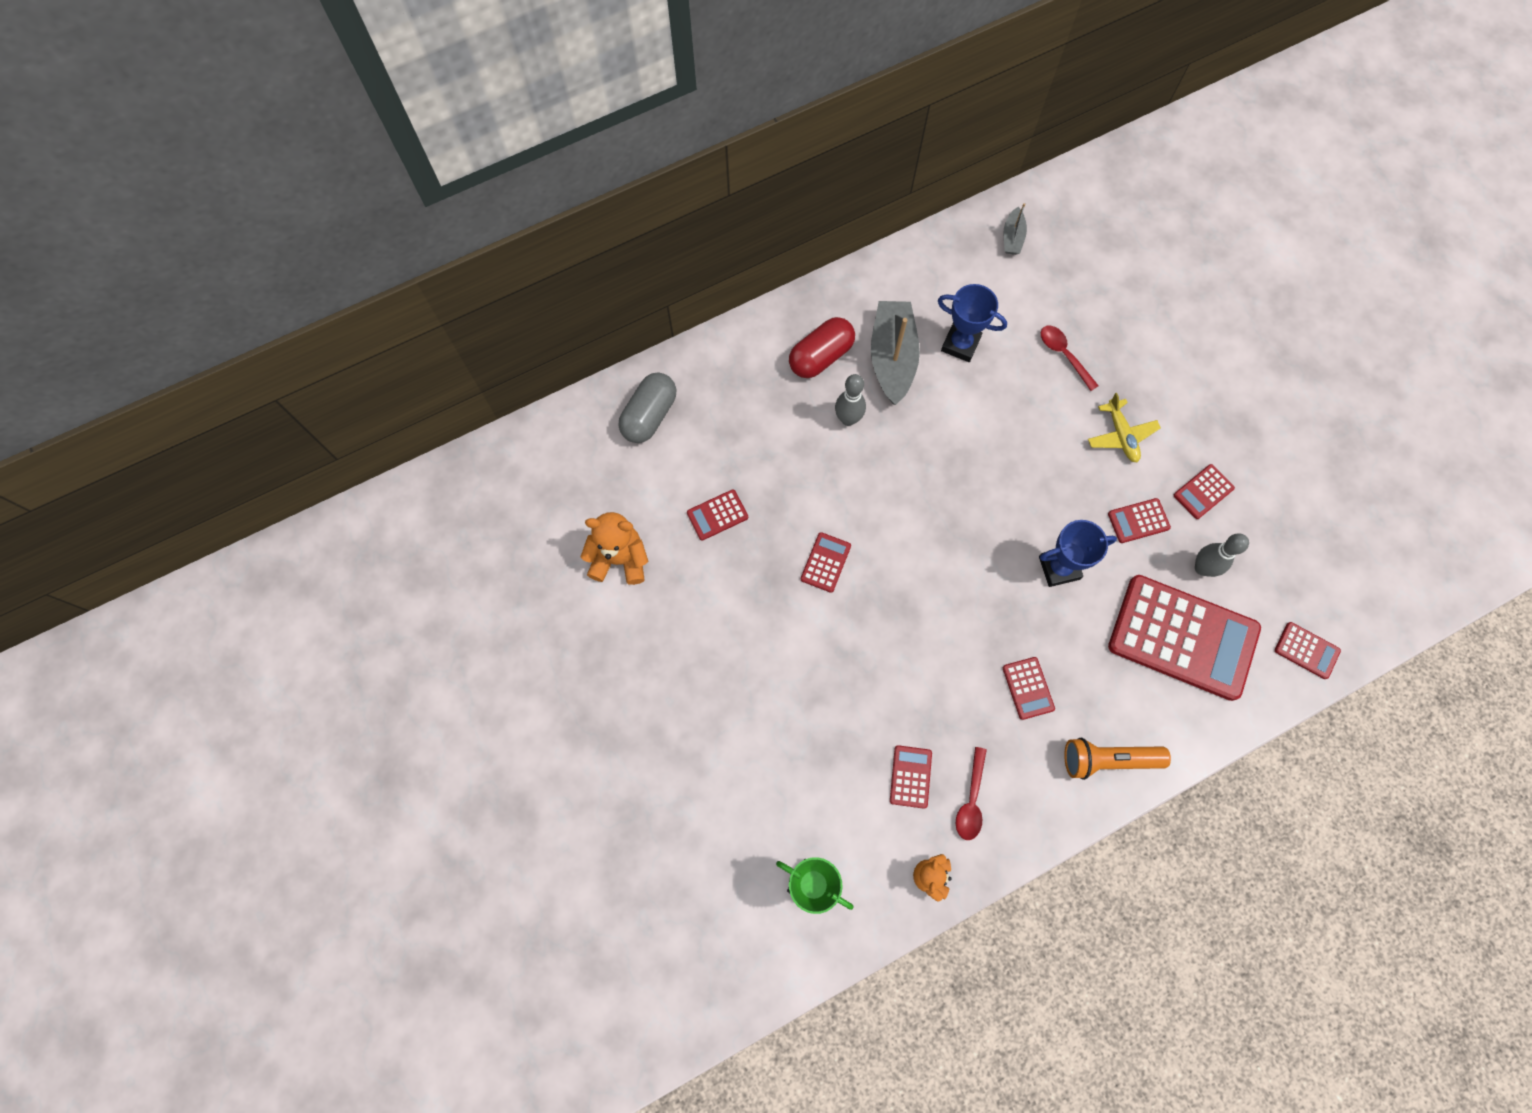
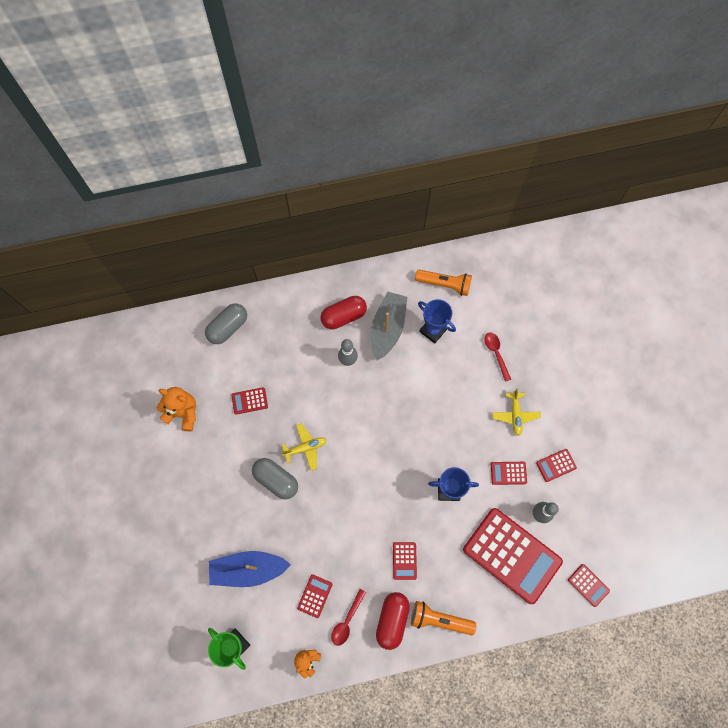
camera: 15 degrees right, 0 degrees up
(796, 621) = (276, 480): none -> grey capsule
(796, 765) = (248, 569): none -> blue boat
(825, 562) = (305, 448): red calculator -> yellow plane
(956, 275) = (444, 284): none -> orange flashlight
(1012, 237) = (488, 269): grey boat -> none
(1038, 780) = (392, 620): none -> red capsule

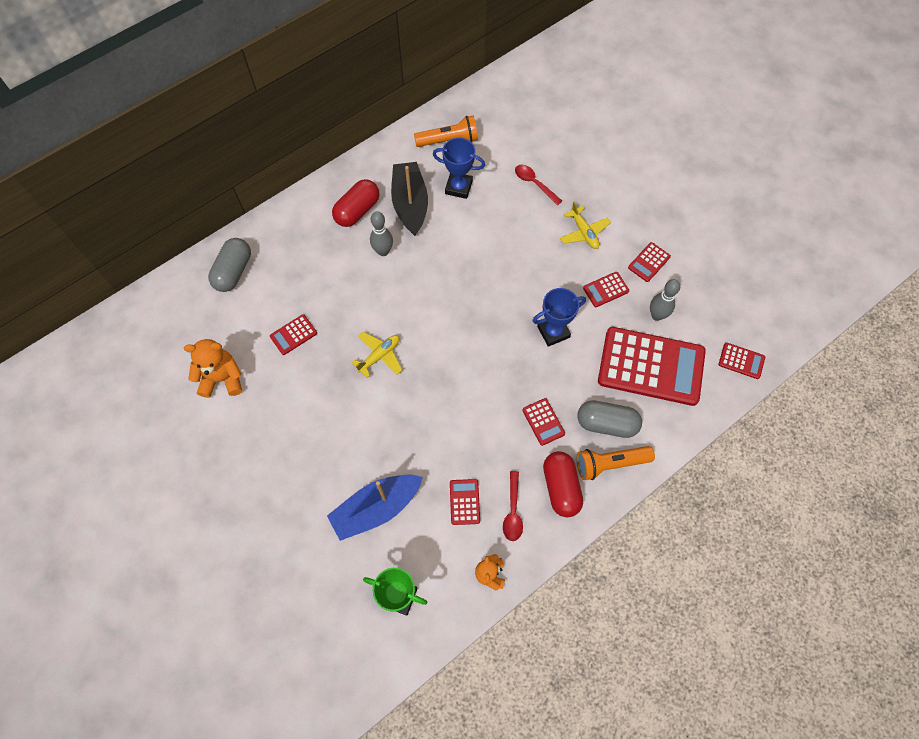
camera: 25 degrees left, 5 degrees down
(276, 480) = (362, 402): grey capsule -> grey capsule (606, 423)
(387, 328) = (410, 204): grey boat -> black boat

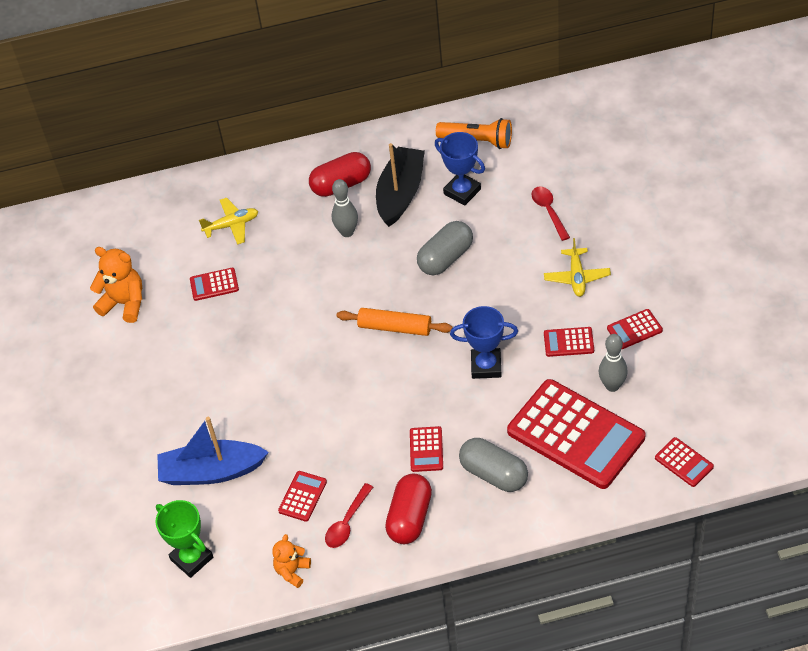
camera: 30 degrees right, 15 degrees down
(233, 271) = (186, 207): grey capsule -> grey capsule (445, 258)
(379, 356) = (290, 331): yellow plane -> yellow plane (232, 225)
(464, 322) = (395, 327): none -> orange rolling pin
(610, 463) = (476, 513): orange flashlight -> none

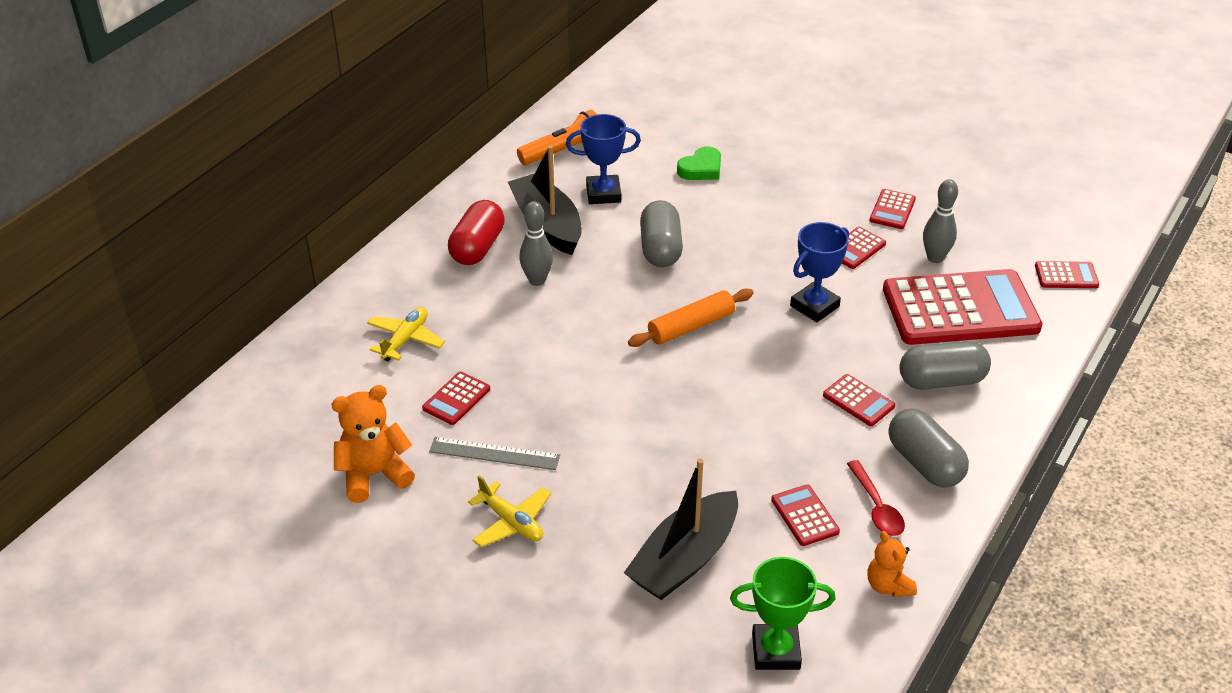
camera: 50 degrees left, 10 degrees down
(194, 334) = (494, 454): none -> grey ruler
(212, 471) = (684, 559): blue boat -> black boat
(410, 518) = (924, 463): red capsule -> grey capsule
(549, 211) = (701, 168): red spoon -> green heart
(577, 277) = (793, 200): yellow plane -> yellow plane (511, 522)

